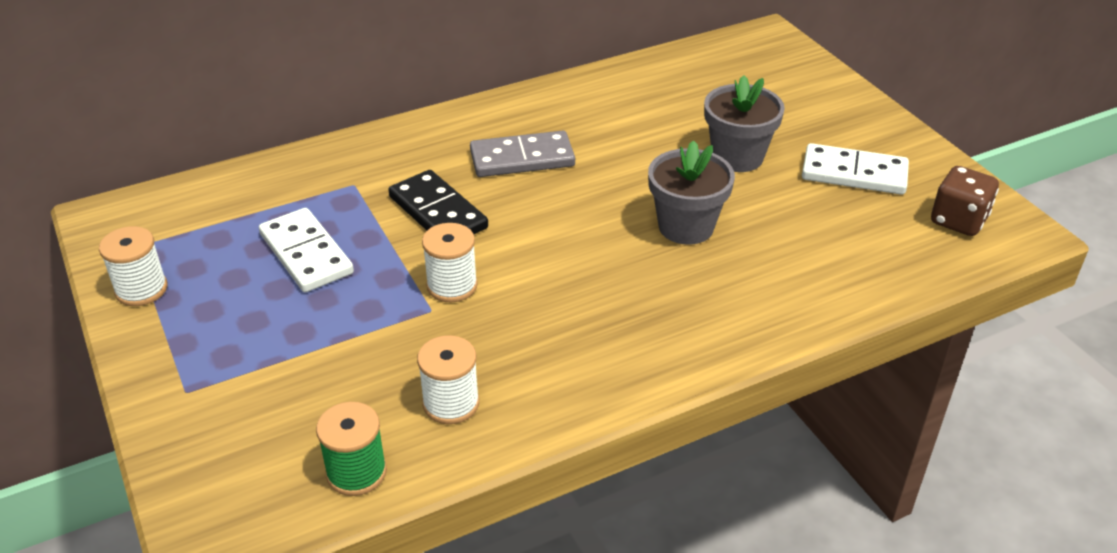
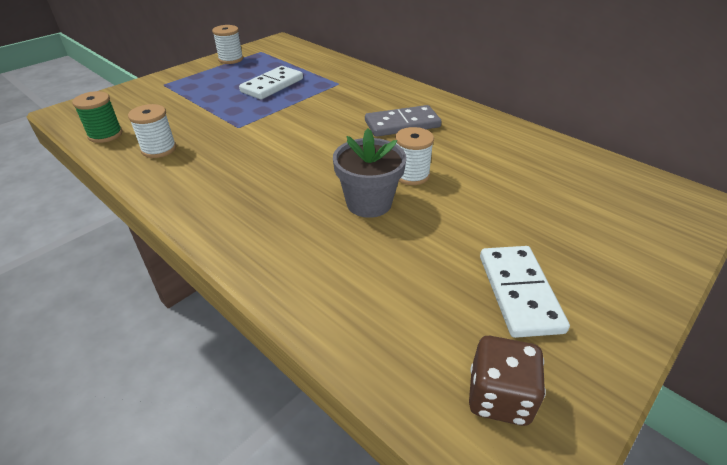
camera: 70 degrees right, 0 degrees up
(437, 212) = (328, 110): black domino -> none
(452, 286) = (261, 128): white spool -> white spool (411, 175)
(522, 158) = (402, 124): grey domino -> grey domino turned 75 degrees counterclockwise
(737, 157) = (483, 214): grey flower pot -> none

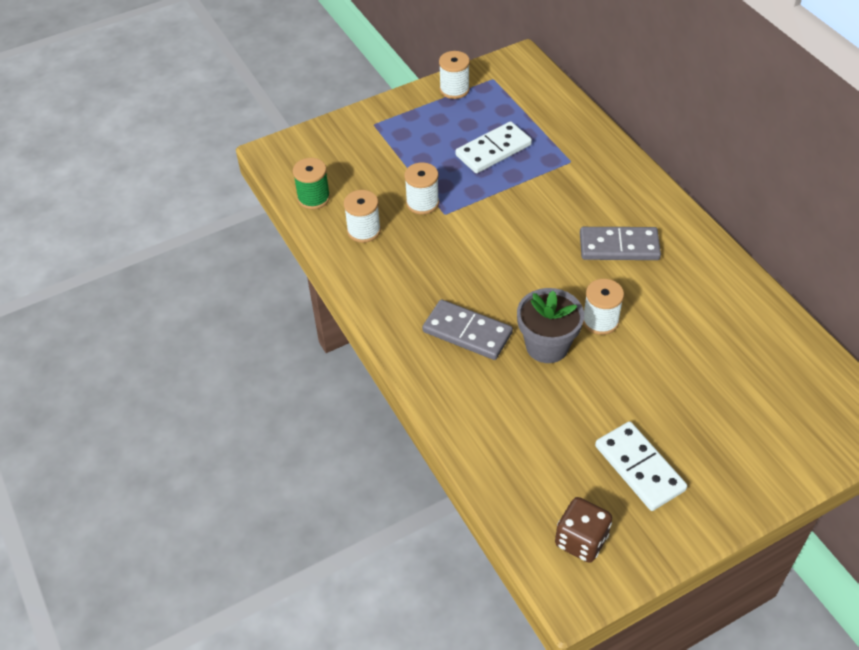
camera: 20 degrees right, 10 degrees up
(215, 123) = (422, 203): none -> white spool
(282, 207) = (467, 332): none -> grey domino
(519, 292) = (639, 468): white domino -> white domino turned 45 degrees counterclockwise

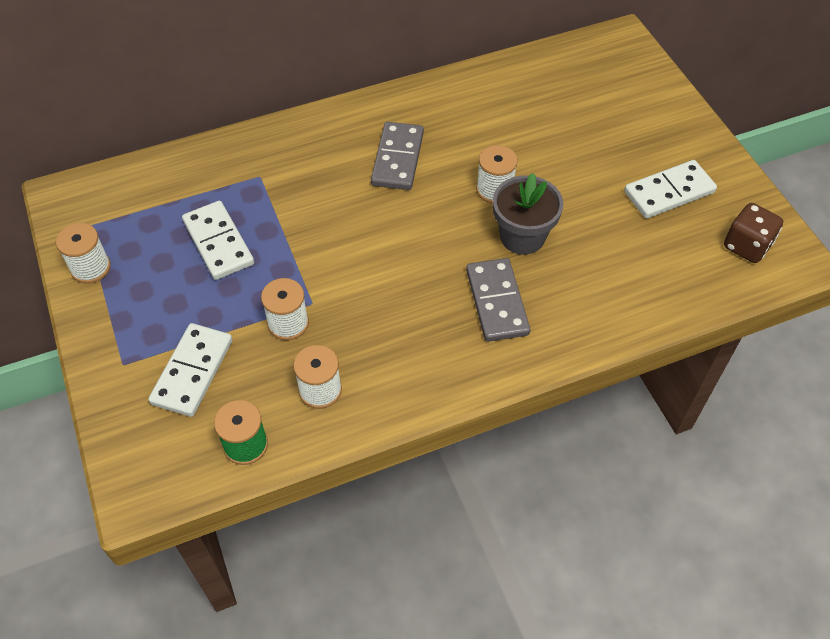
camera: 85 degrees left, 5 degrees up
(371, 159) = (193, 372): none -> white domino
(467, 332) = (496, 302): grey domino -> grey domino turned 45 degrees counterclockwise

